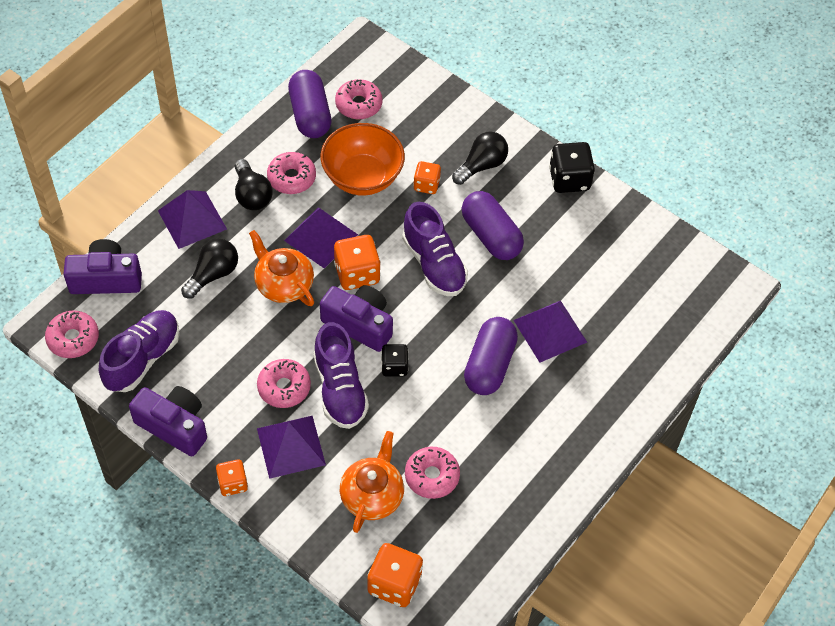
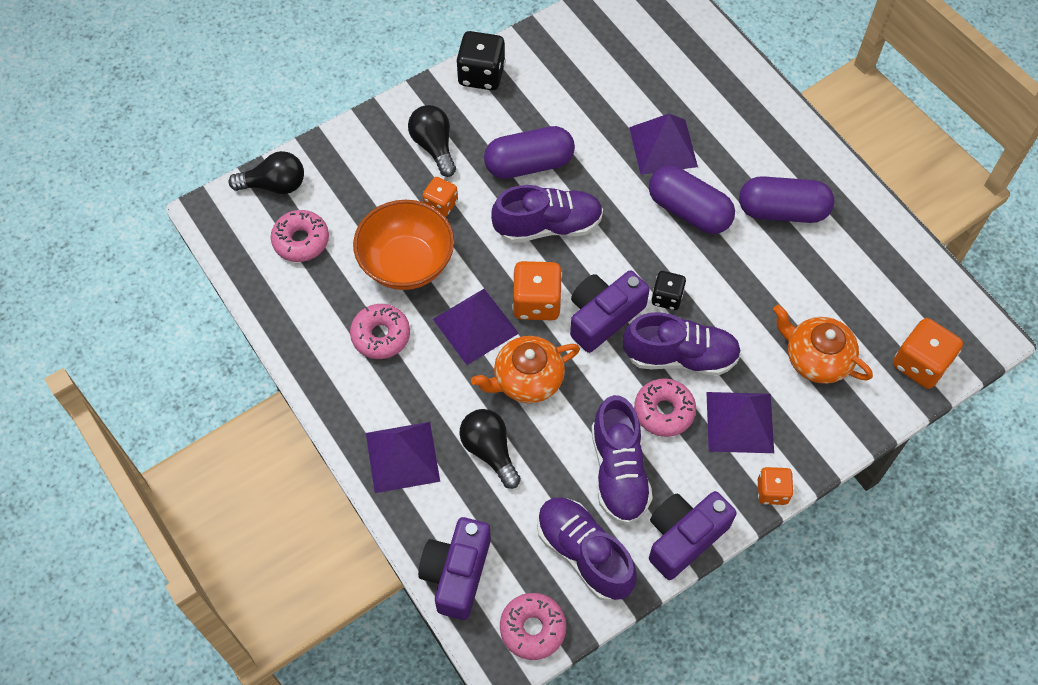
camera: 70 degrees left, 5 degrees up
(220, 367) = (618, 471): none -> purple shoe
(252, 195) = (389, 383): black light bulb -> black light bulb (274, 185)
(310, 115) = (295, 294): purple capsule -> purple capsule (782, 211)
(432, 476) = (806, 298): pink donut -> none

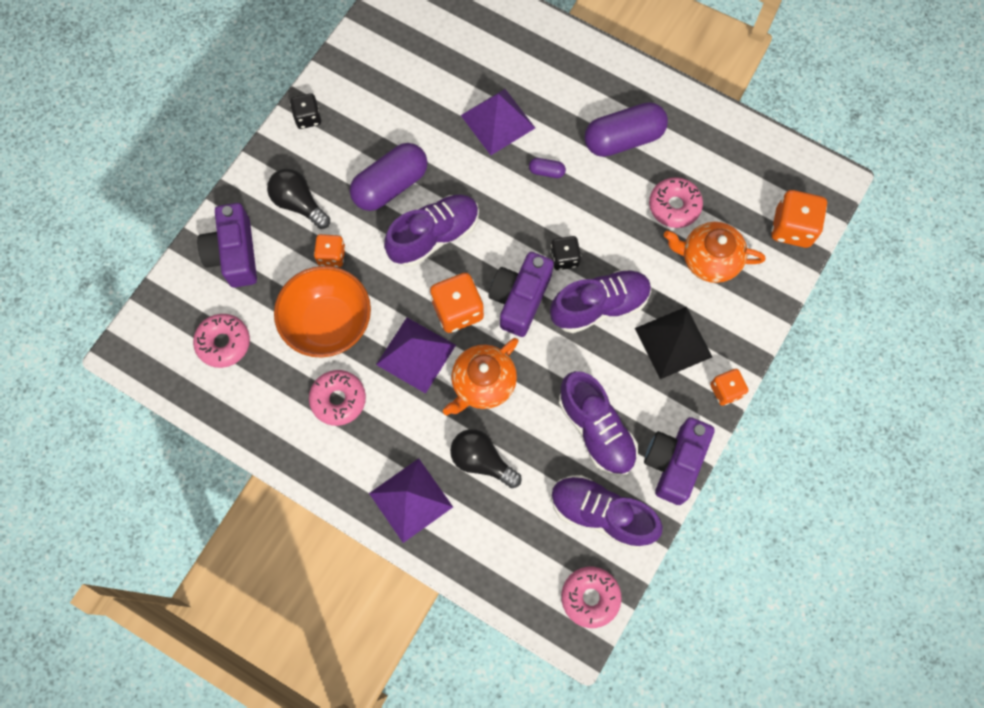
camera: 25 degrees left, 10 degrees up
(274, 185) = (173, 301): black light bulb -> none
(457, 573) = (506, 580): purple camera -> purple camera (234, 254)
(481, 74) = (308, 118): black dice -> black dice, size x0.62
(664, 411) = (608, 360): pink donut -> pink donut (674, 206)
(689, 211) = (546, 171): purple capsule -> purple capsule, size x0.43
(739, 422) = (673, 342): purple pyramid -> black pyramid

